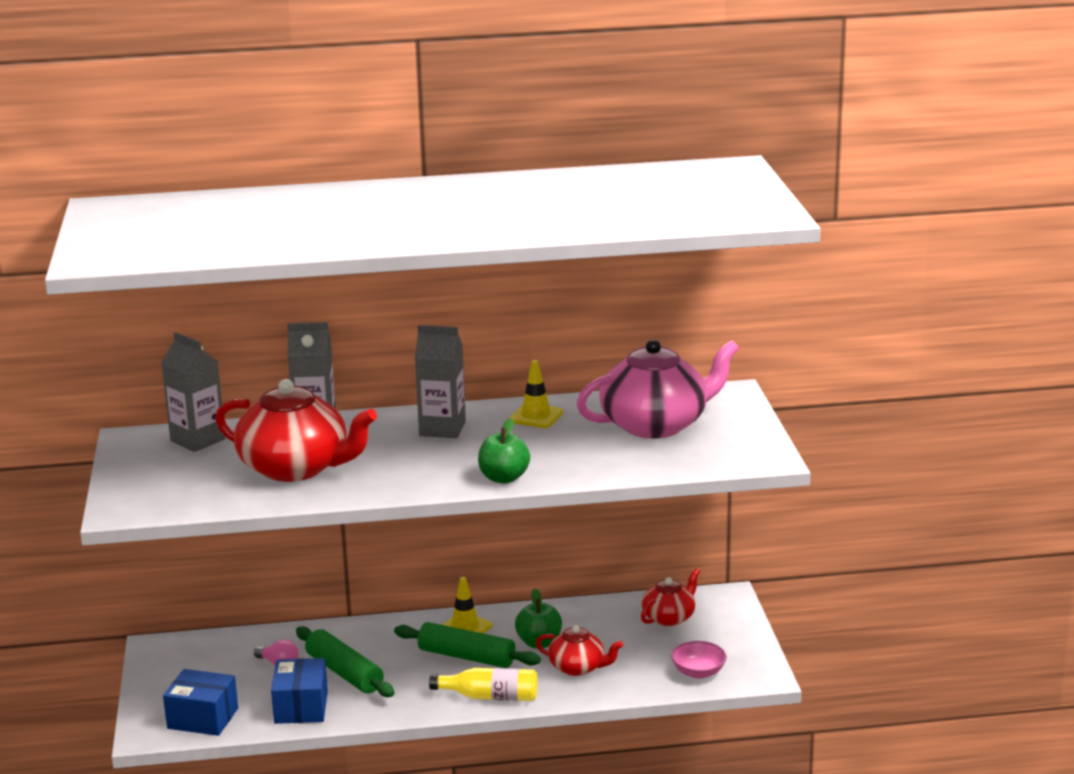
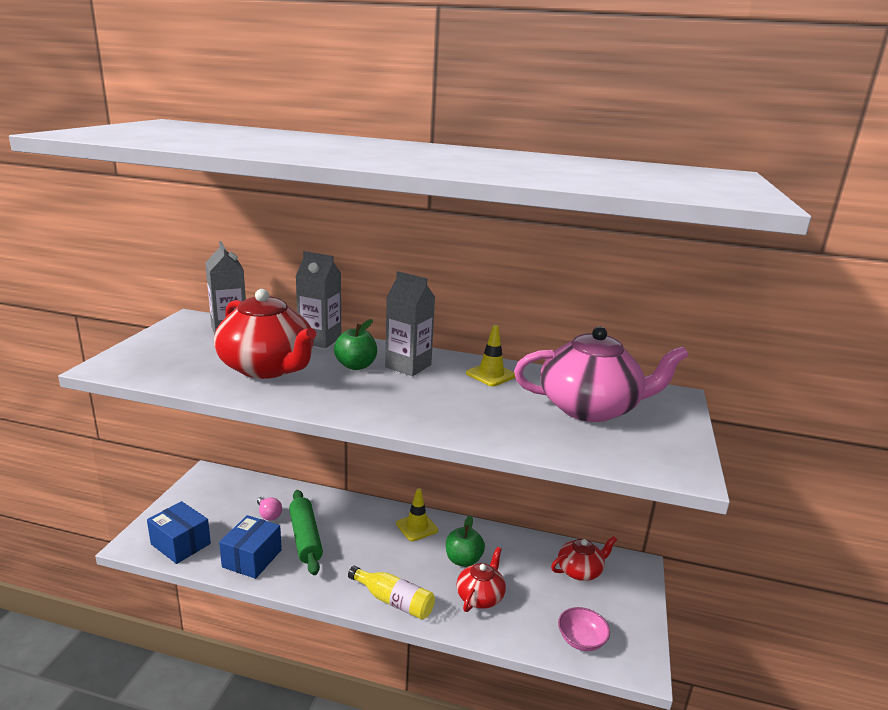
camera: 20 degrees right, 0 degrees up
(466, 657) = (401, 554): green rolling pin -> none
(504, 478) = (419, 421): green apple -> green apple (356, 366)
(578, 667) = (480, 596): red teapot -> red teapot turned 105 degrees counterclockwise

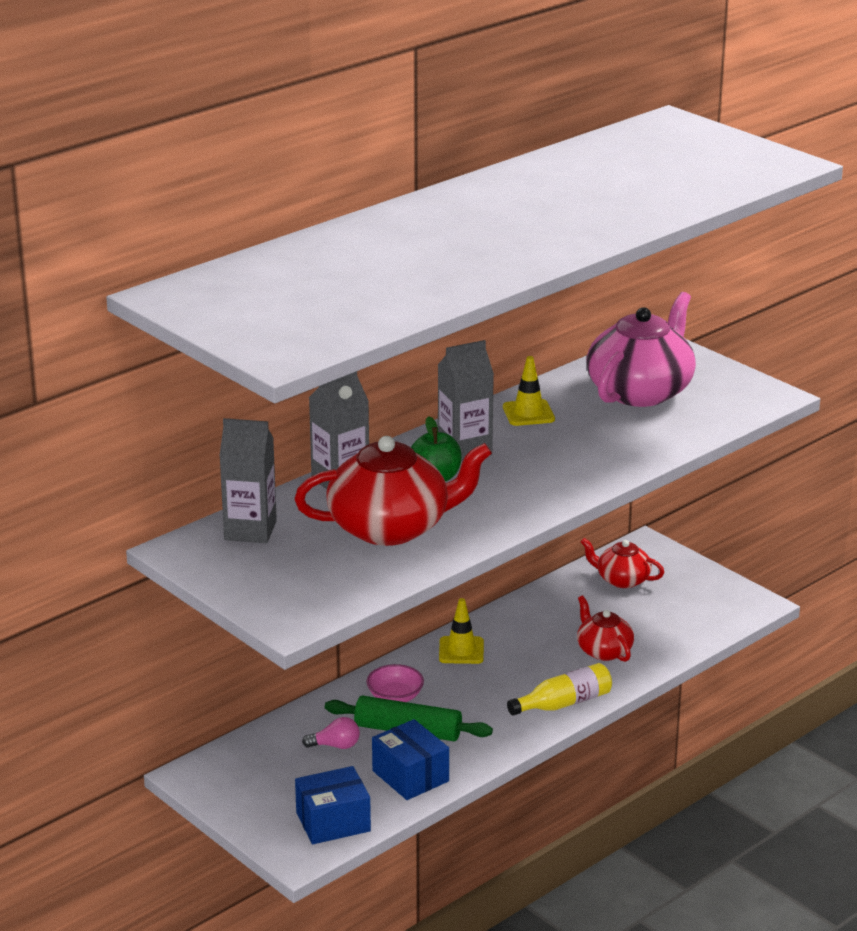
camera: 55 degrees left, 5 degrees up
(463, 560) = (543, 641): green apple -> none
(580, 571) = (622, 580): red teapot -> red teapot turned 75 degrees counterclockwise
(581, 640) = (704, 619): pink bowl -> pink bowl (395, 697)

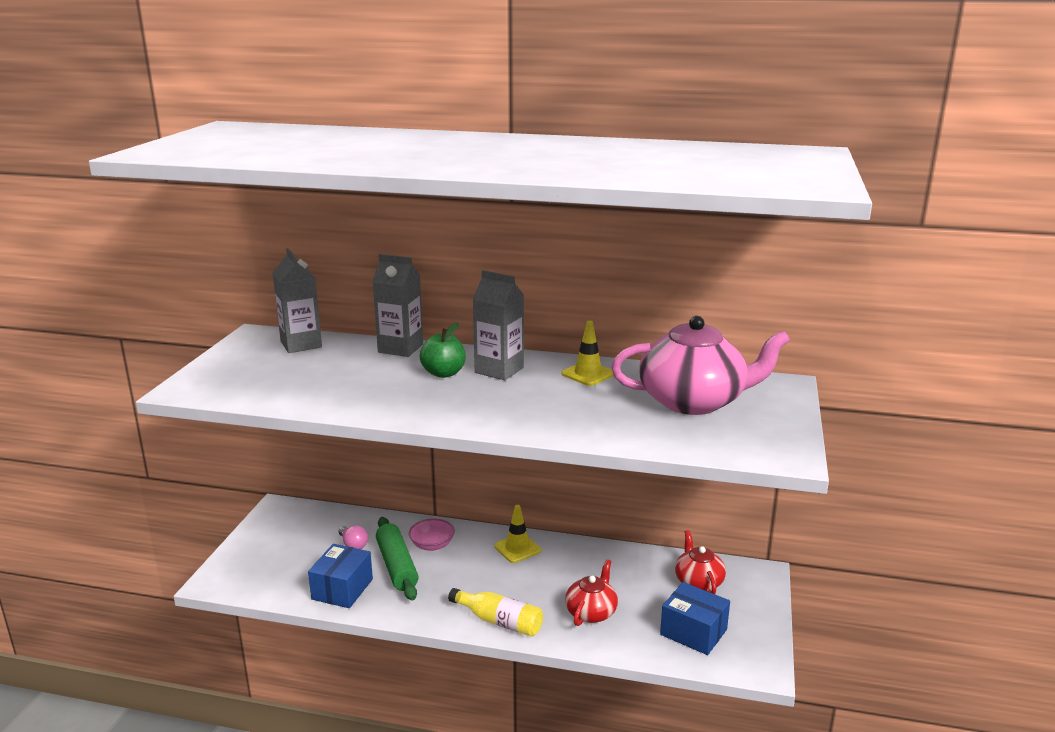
camera: 55 degrees right, 5 degrees down
(333, 822) = (263, 579): blue box -> blue box (693, 632)
(391, 528) = (351, 381): red teapot -> none

